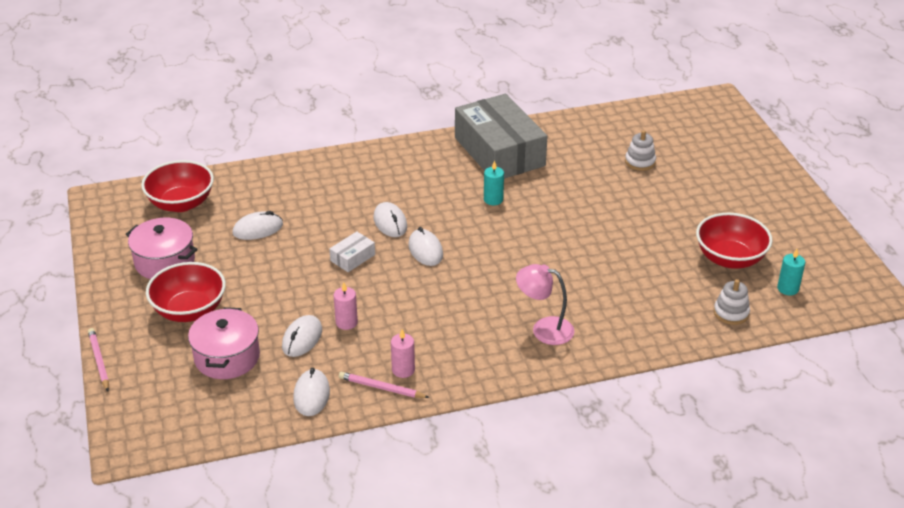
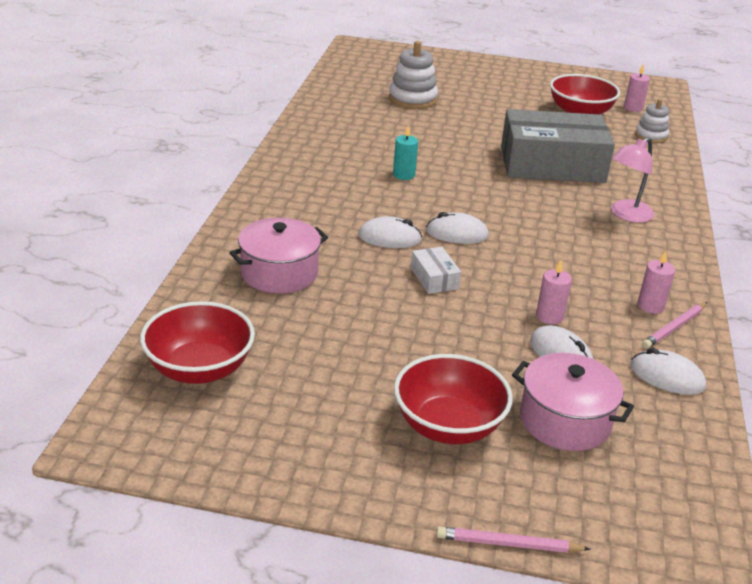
camera: 65 degrees left, 5 degrees down
(165, 262) = (322, 419): pink pot -> pink pot (279, 273)
(258, 229) = (319, 324): white mouse -> none
(499, 152) = (326, 147): grey box -> grey box (552, 164)
(640, 162) = (412, 99): white stacking toy -> white stacking toy, size x1.58
(788, 288) = (633, 108): turquoise candle -> pink candle

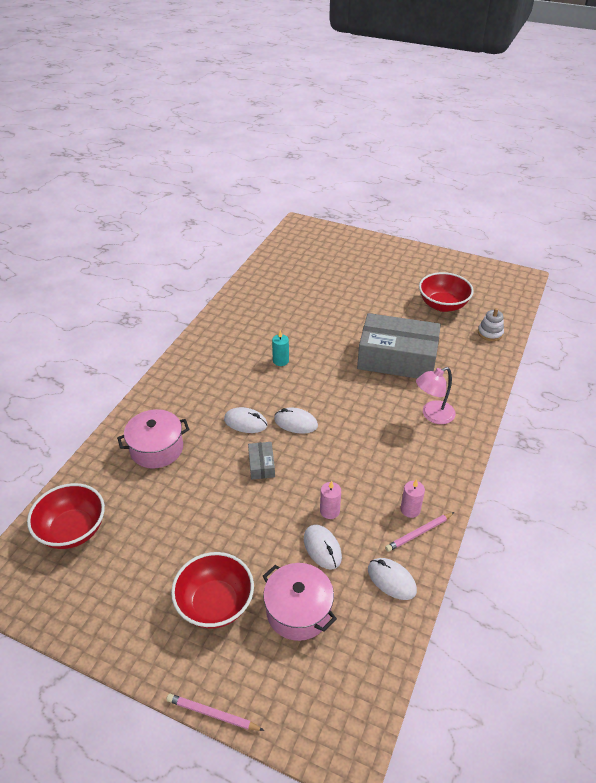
camera: 15 degrees right, 10 degrees up
(412, 99) = (318, 283): white stacking toy -> none
(434, 278) = (261, 465): white box -> grey box
(633, 108) = (489, 301): pink candle -> none

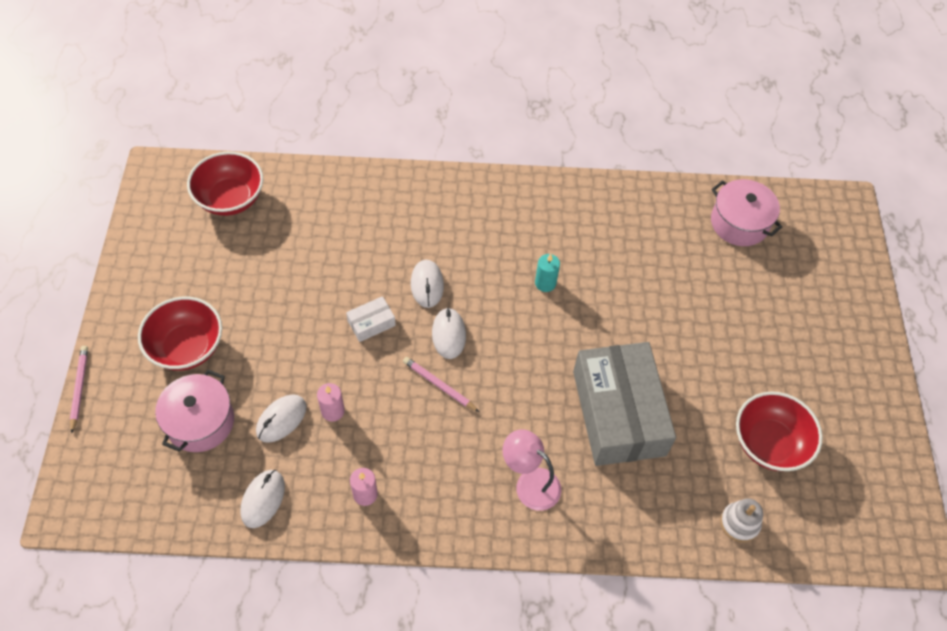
camera: 65 degrees right, 15 degrees up
(156, 448) = (354, 220): pink pot -> pink pot (739, 223)
(261, 465) = (371, 323): grey box -> white box
(418, 533) = (335, 511): pink pencil -> pink pencil (439, 385)

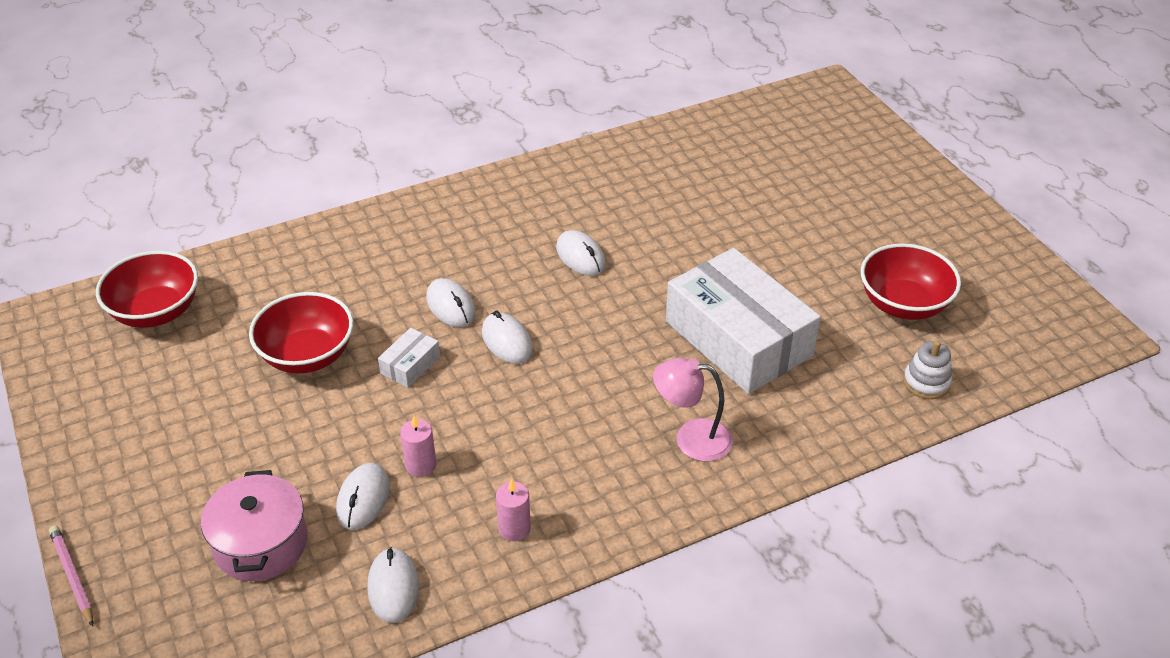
camera: 25 degrees left, 15 degrees down
(187, 347) = (194, 476): red bowl -> red bowl (307, 355)
(439, 385) = (528, 391): pink pencil -> none
(545, 283) = (580, 256): turquoise candle -> white mouse
(618, 413) = (738, 338): grey box -> white box
(739, 223) = (740, 137): pink pot -> none

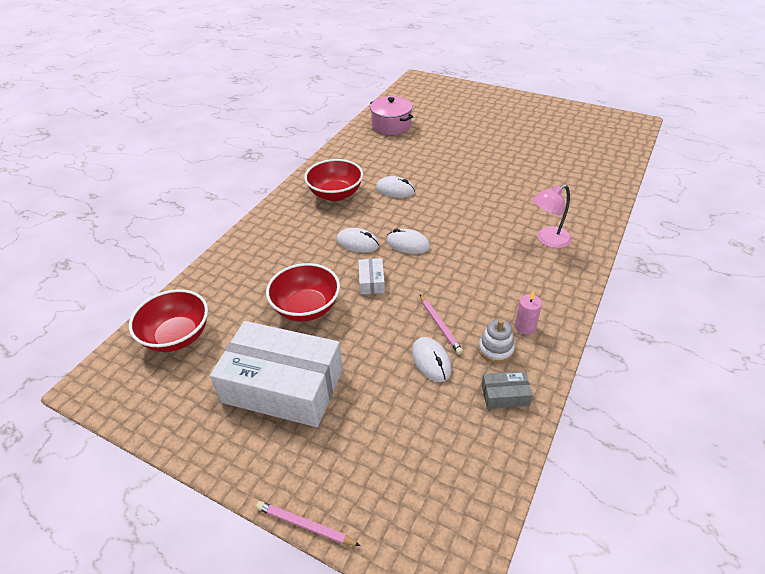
camera: 35 degrees left, 0 degrees up
(261, 543) = (403, 422): pink pot -> pink pot (391, 125)
(393, 587) = (505, 395): white mouse -> grey box
(421, 465) = (440, 326): pink candle -> pink pencil
(738, 338) = (511, 189): white box -> white box (283, 385)
(903, 304) = (557, 144): red bowl -> red bowl (335, 194)
(926, 382) = (605, 169): white stacking toy -> white stacking toy (495, 349)

